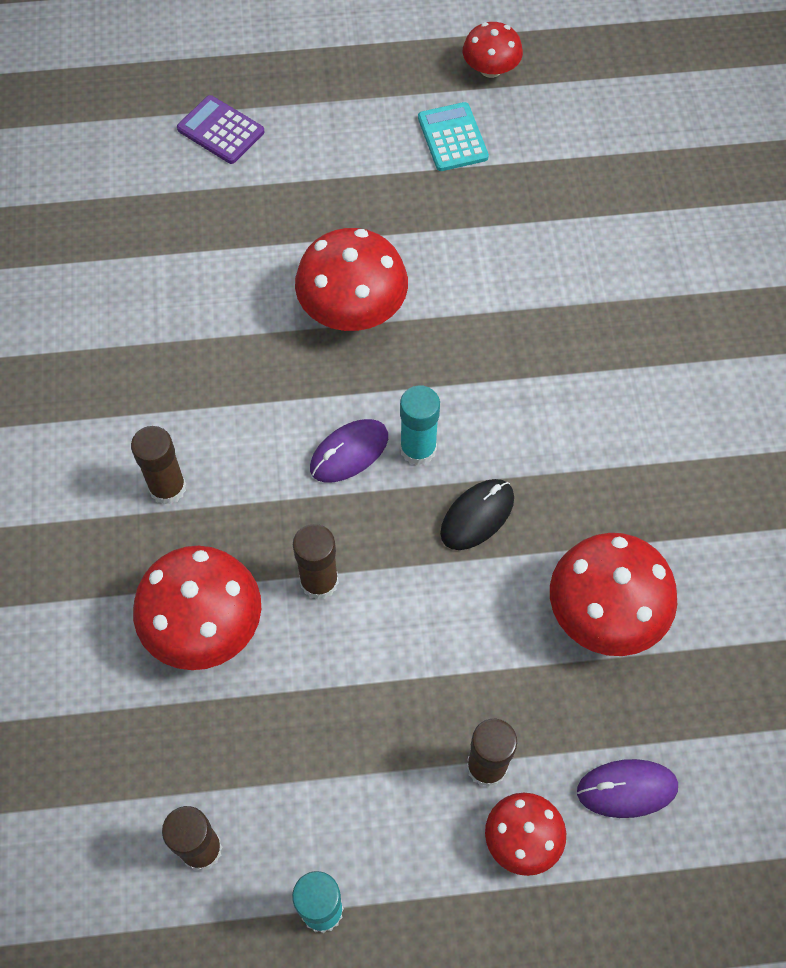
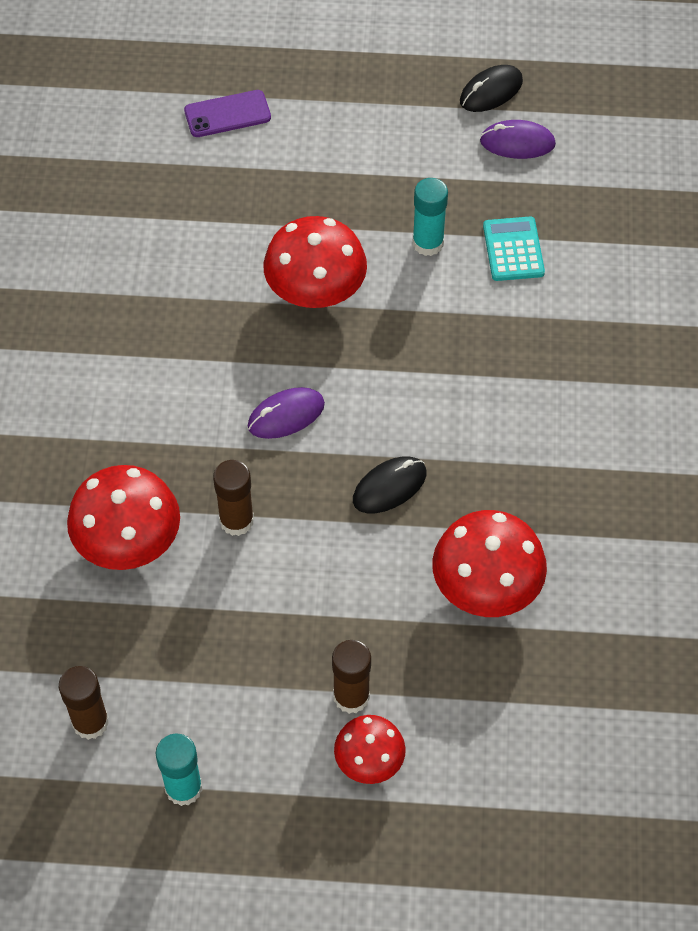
camera: 10 degrees right, 5 degrees down
(167, 487) = (119, 421): brown glue stick -> none
(221, 130) = (227, 114): purple calculator -> purple phone
(418, 449) = (348, 421): turquoise glue stick -> turquoise glue stick (428, 243)
(452, 137) = (441, 150): turquoise calculator -> turquoise calculator (513, 249)
(490, 69) = (491, 91): red mushroom -> black mouse
(627, 789) = (471, 735): purple mouse -> purple mouse (517, 143)

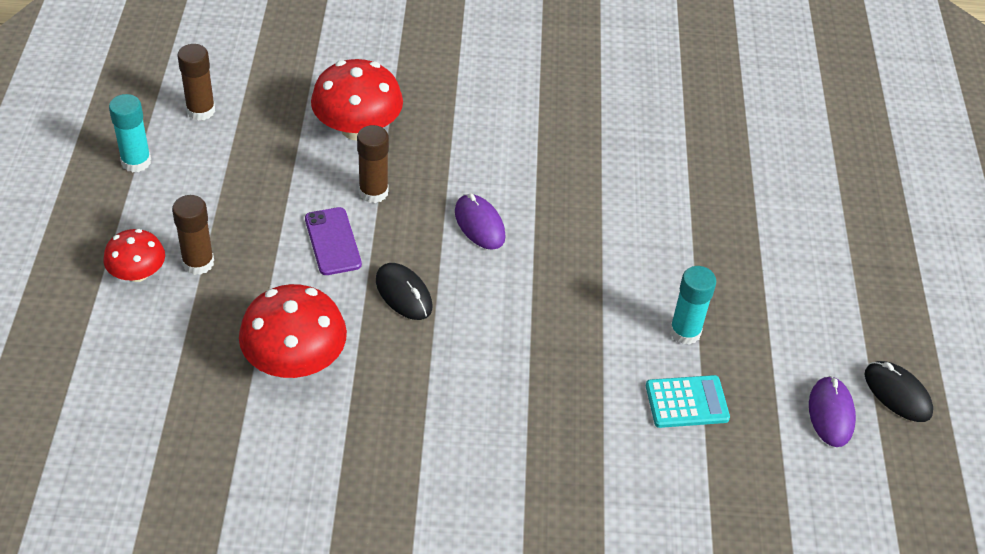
camera: 85 degrees right, 10 degrees down
(227, 114) = (815, 187): purple phone -> purple phone (332, 241)
(315, 290) = (618, 246): red mushroom -> none

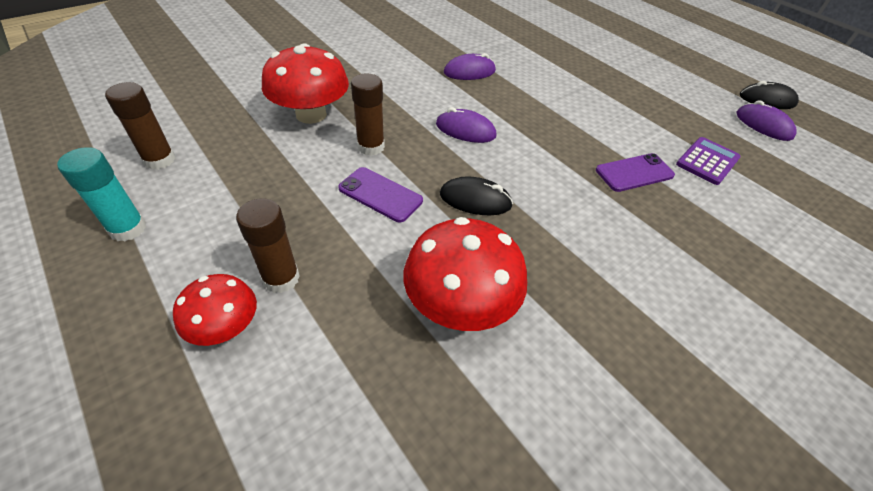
camera: 40 degrees left, 0 degrees up
(571, 160) = (469, 72): none -> purple mouse
(587, 363) = (634, 173): none -> purple phone
(685, 332) = (649, 125): turquoise glue stick -> none
(687, 402) = (707, 161): turquoise calculator -> purple calculator

